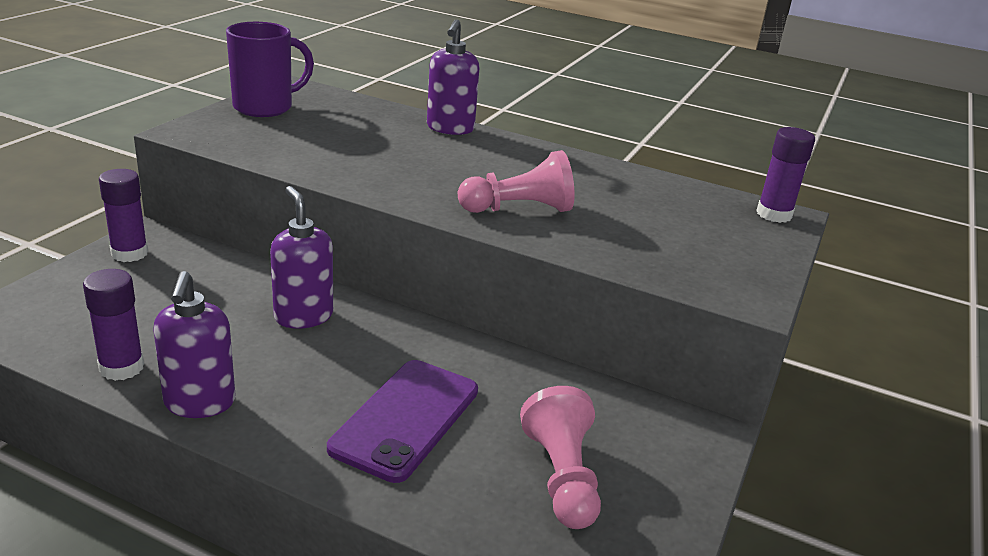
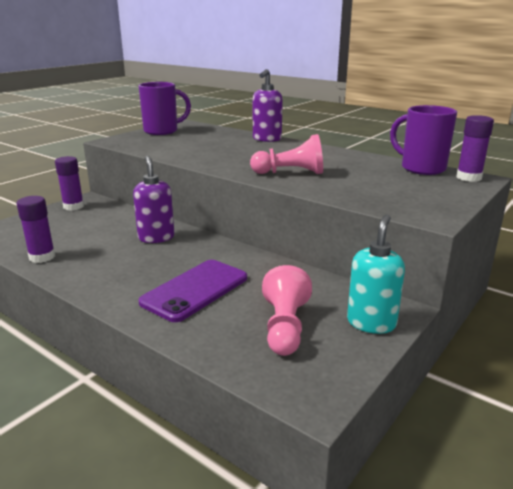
camera: 15 degrees right, 5 degrees down
(199, 403) = (76, 275): purple soap dispenser -> none
(677, 459) = (371, 323): none -> turquoise soap dispenser
(704, 195) = (421, 168): none -> purple mug

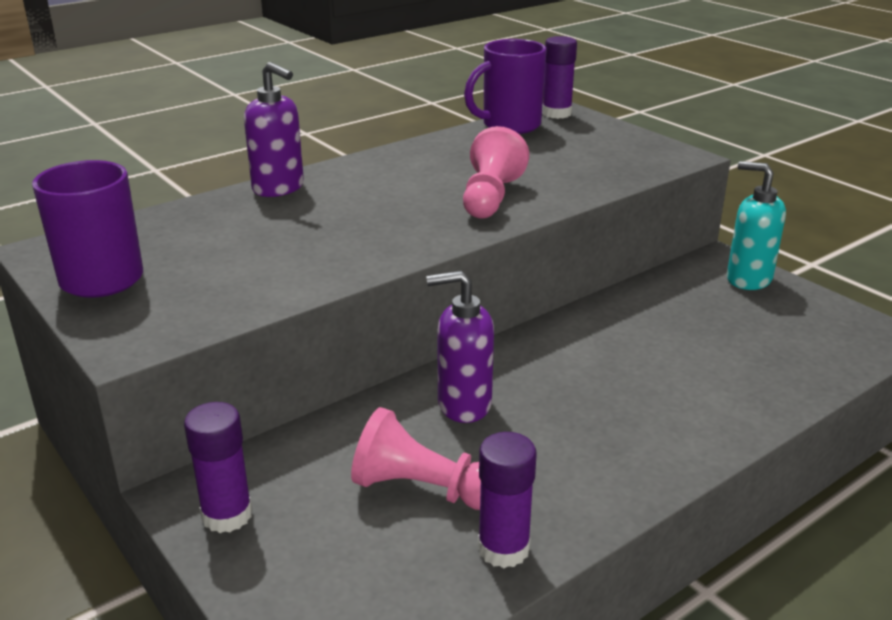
camera: 75 degrees left, 5 degrees up
(195, 290) = (663, 381): purple phone -> none
(285, 327) = (758, 329): pink pawn -> pink pawn (423, 489)

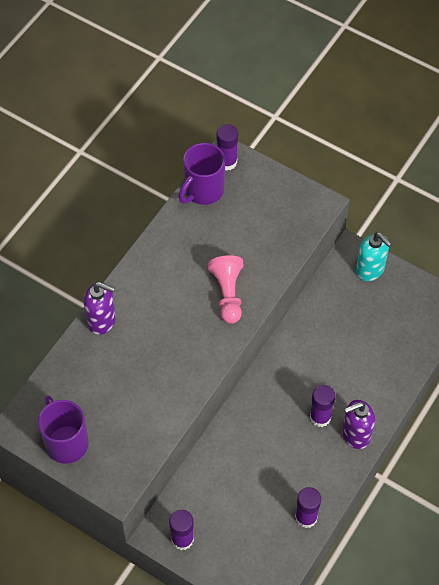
camera: 20 degrees left, 30 degrees up
(423, 489) = (259, 495): pink pawn -> none
(463, 405) = (254, 432): purple soap dispenser -> purple soap dispenser (355, 435)
(598, 413) = (320, 417): none -> purple glue stick
(748, 279) = (370, 270): turquoise soap dispenser -> turquoise soap dispenser turned 150 degrees counterclockwise

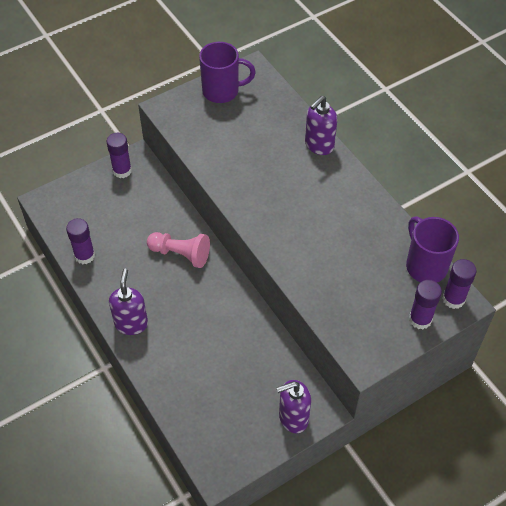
camera: 115 degrees right, 5 degrees down
(228, 294) = (299, 241): pink pawn -> pink pawn (181, 254)
(320, 417) = (164, 304): purple glue stick -> purple glue stick (420, 319)
(370, 270) = (293, 418): turquoise soap dispenser -> purple soap dispenser

